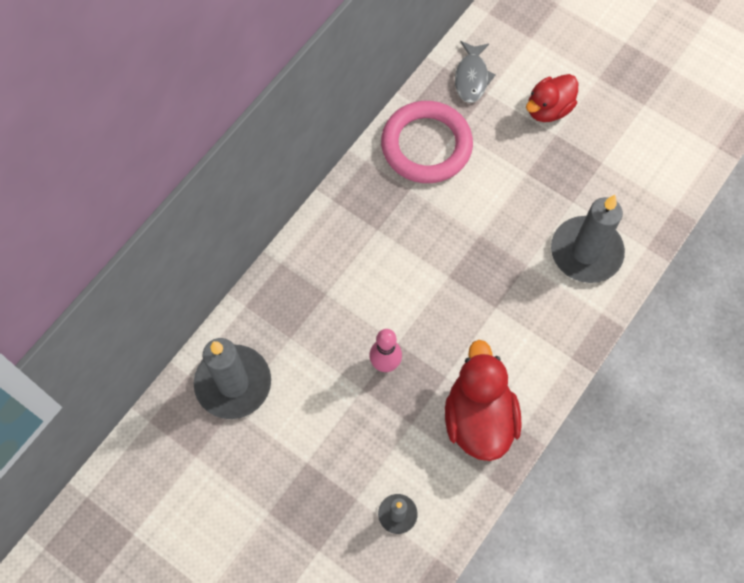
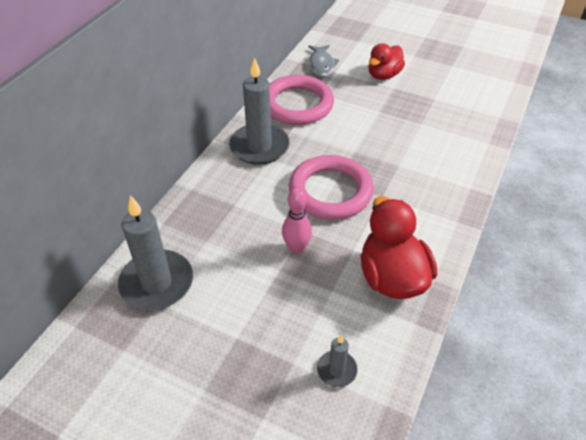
camera: 10 degrees left, 20 degrees down
(438, 291) = (330, 191): none -> pink ring
(586, 252) = (442, 151): grey candle -> grey candle (259, 147)

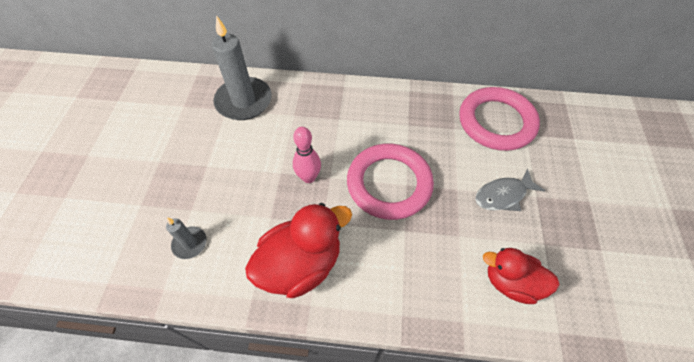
camera: 70 degrees right, 10 degrees up
(259, 147) = (418, 112): grey candle -> none
(321, 65) = (575, 123): grey fish -> grey fish (503, 195)
(383, 75) = (605, 185): red duck -> red duck (511, 282)

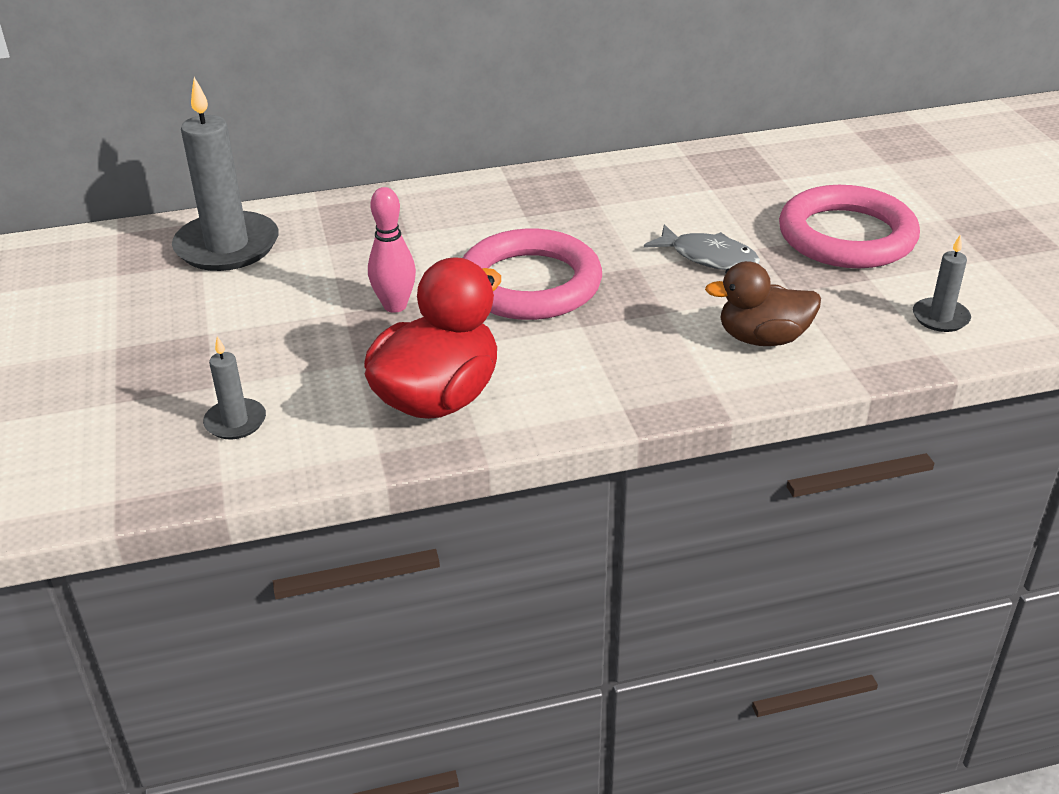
camera: 20 degrees left, 20 degrees down
(496, 122) = (660, 185): pink ring -> pink ring (846, 236)
(503, 195) = (708, 257): grey fish -> grey fish turned 105 degrees counterclockwise
(511, 282) = (762, 338): red duck -> brown duck
(638, 305) = (940, 318): none -> grey candle

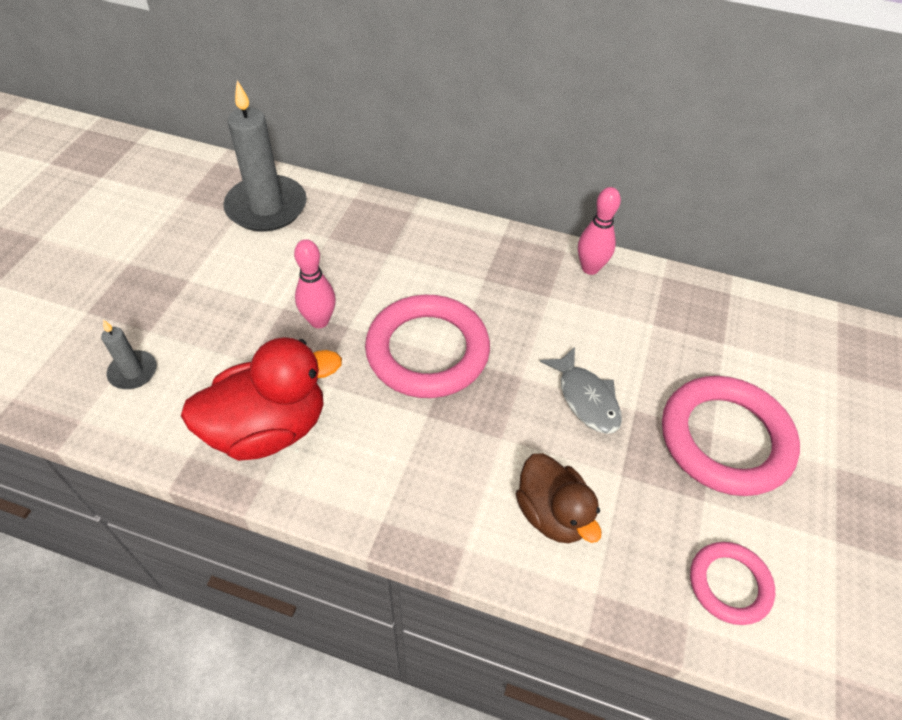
camera: 30 degrees right, 15 degrees up
(615, 172) = (590, 268): none -> pink bowling pin
(762, 338) = (552, 513): brown duck -> brown duck turned 150 degrees counterclockwise
(940, 318) = (729, 584): grey candle -> pink ring

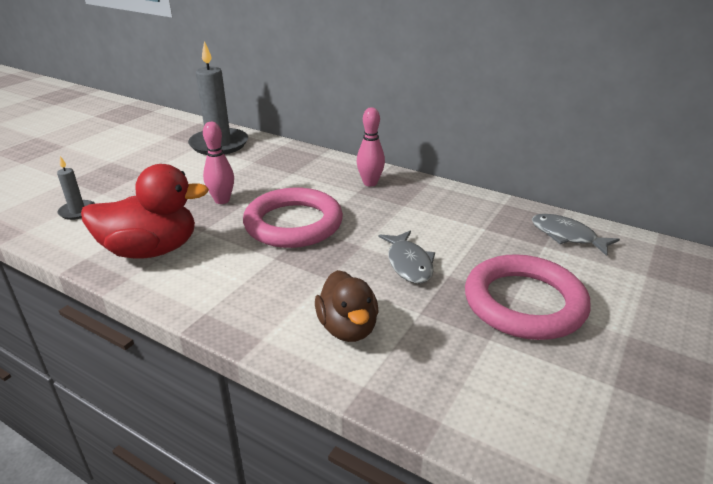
camera: 15 degrees right, 20 degrees down
(590, 268) = (444, 194): pink bowling pin -> pink bowling pin (370, 183)
(729, 584) = (493, 400): pink ring -> none
(744, 323) = (567, 236): none -> grey fish

